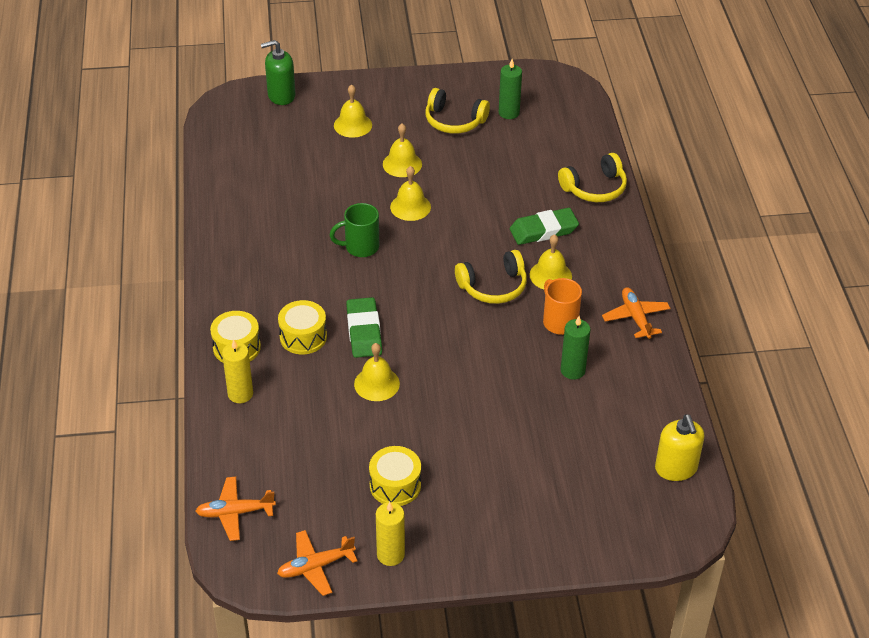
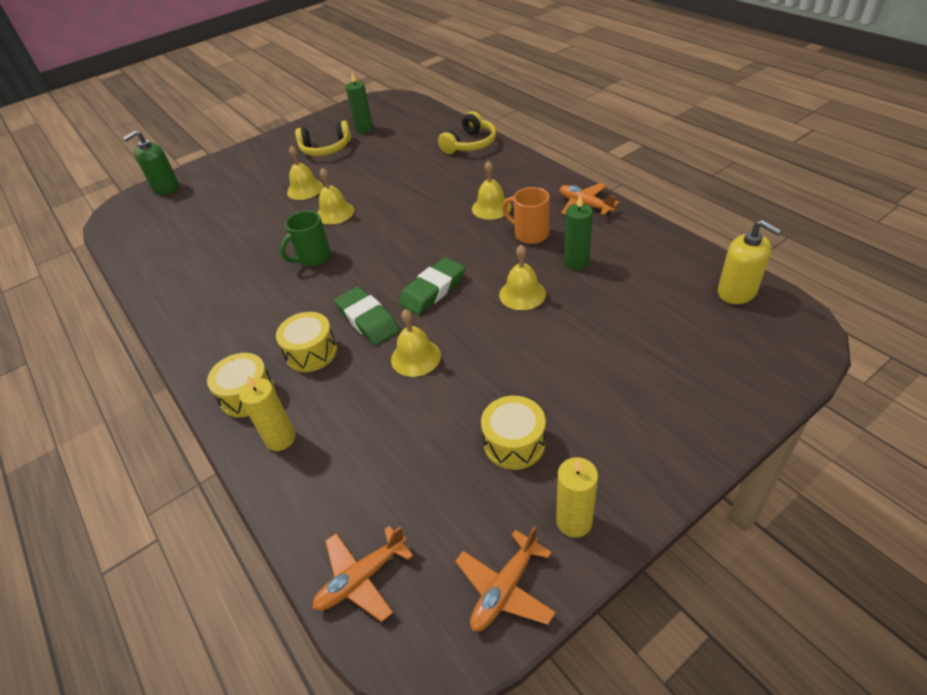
camera: 25 degrees left, 0 degrees up
(353, 125) = (243, 182): yellow bell -> yellow bell (522, 294)
(493, 287) = (453, 235): yellow headphones -> none
(543, 230) = (457, 183): green eraser -> green eraser (432, 290)

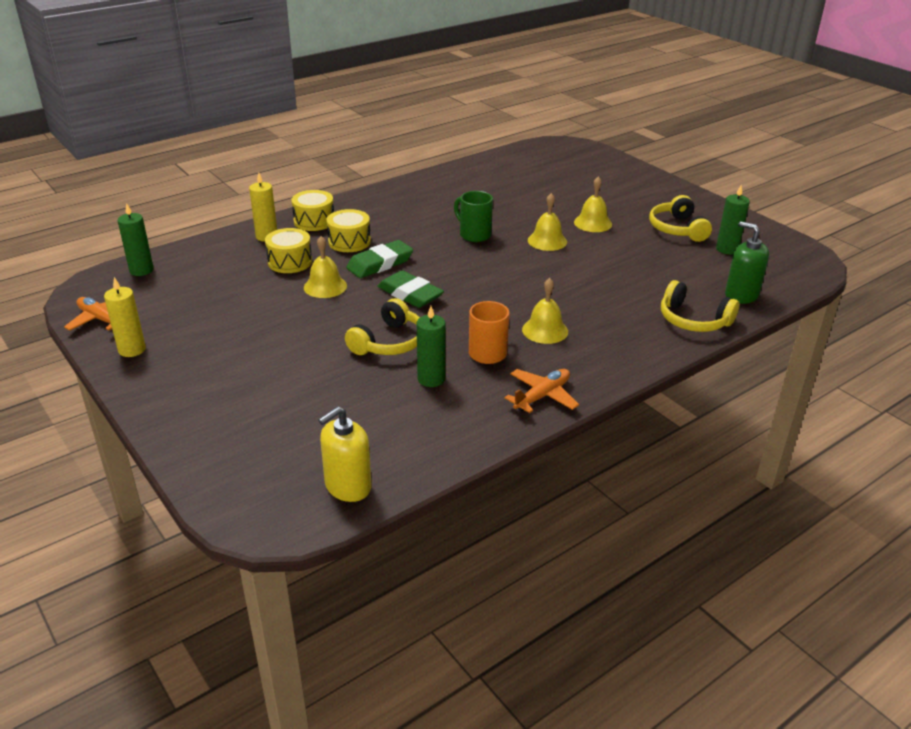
camera: 85 degrees right, 10 degrees down
(166, 188) = (600, 159): green soap dispenser -> green soap dispenser (741, 295)
(361, 578) = (141, 270): orange plane -> green candle
(514, 443) = (214, 328): yellow drum -> yellow drum (290, 262)
(522, 294) = (389, 342): yellow bell -> yellow headphones

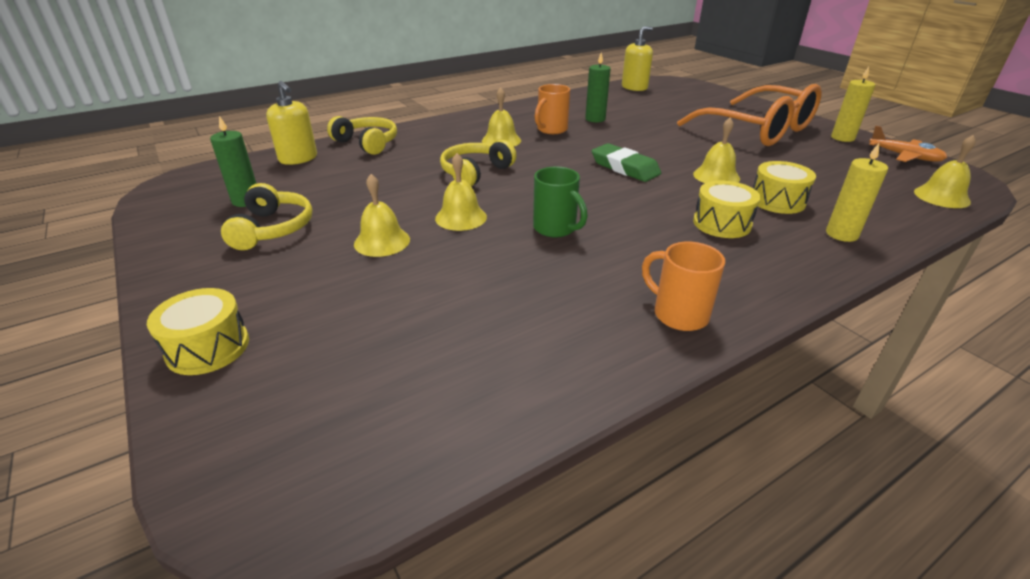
camera: 175 degrees left, 0 degrees up
(141, 270) = (941, 196): green candle -> yellow bell
(224, 363) = (757, 130): none -> orange glasses
(314, 221) = (796, 257): yellow drum -> yellow drum (208, 347)
(380, 264) = (668, 196): green eraser -> none
(389, 342) = (633, 137): yellow headphones -> yellow headphones (475, 172)
(405, 192) = (678, 314): none -> orange mug
(542, 396) = (517, 111): orange plane -> none
(741, 295) = (298, 159): green soap dispenser -> yellow soap dispenser

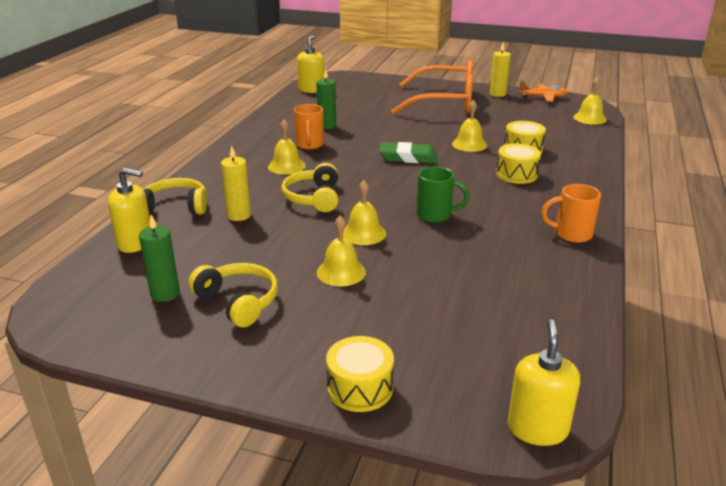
camera: 40 degrees left, 5 degrees down
(247, 503) = (537, 428): none -> yellow soap dispenser
(841, 234) = (577, 158): yellow candle -> yellow candle (239, 215)

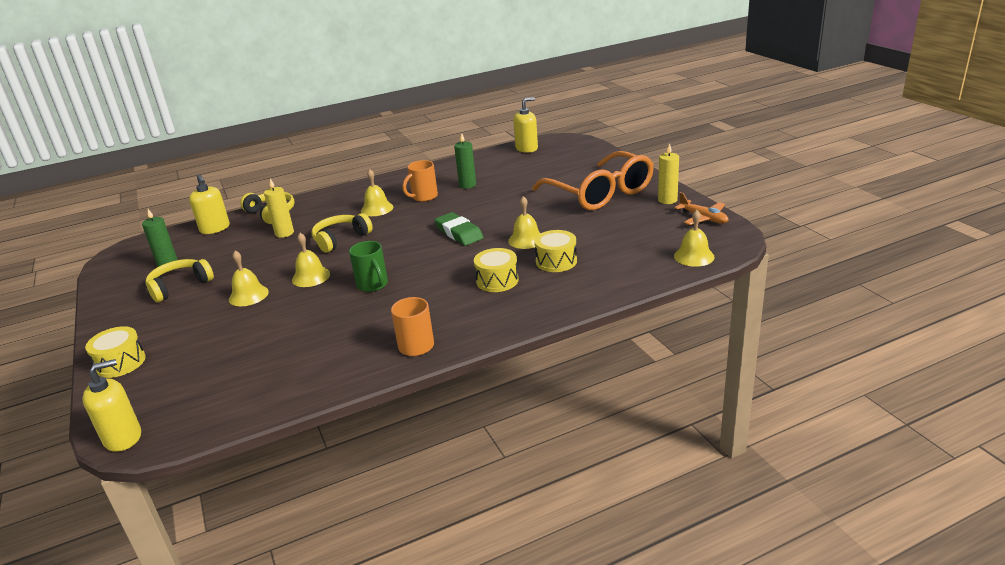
camera: 50 degrees right, 0 degrees up
(238, 302) = (179, 286): yellow headphones -> yellow headphones turned 135 degrees counterclockwise

